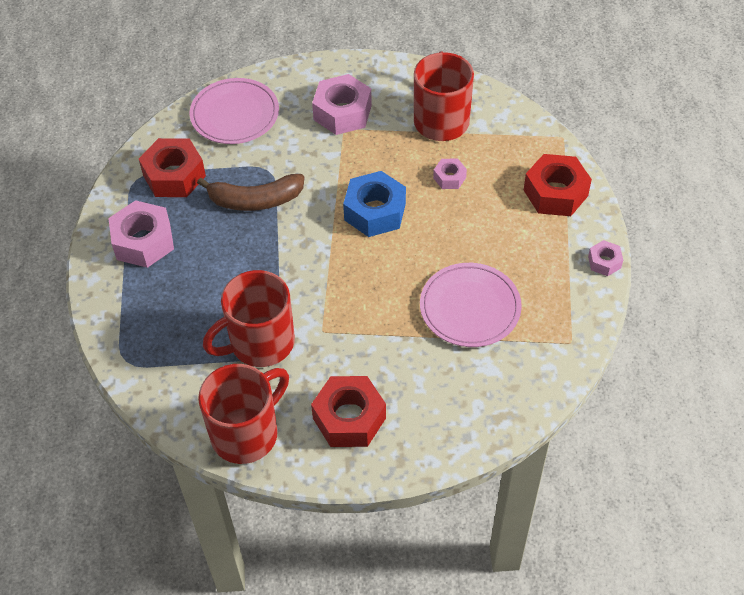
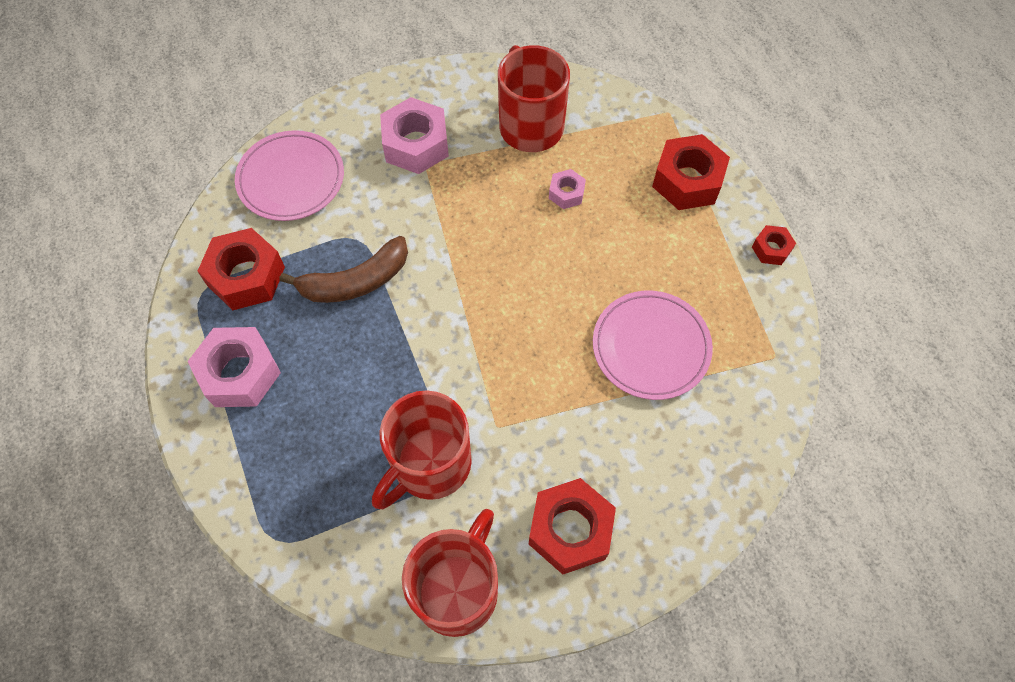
camera: 20 degrees left, 10 degrees up
(375, 211) = (499, 257): blue nut -> none
(604, 262) = (771, 249): pink nut -> red nut

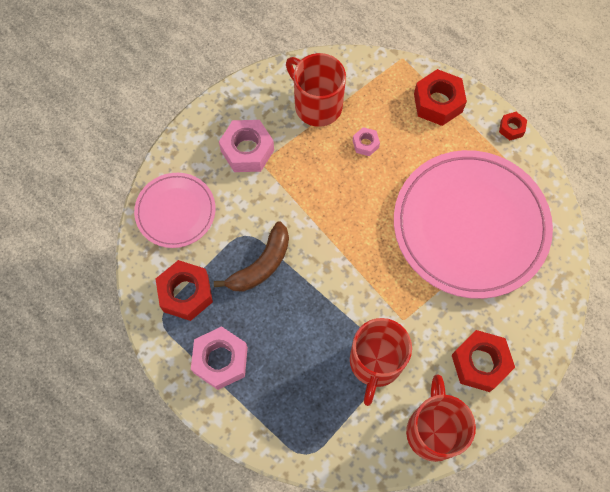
camera: 25 degrees left, 5 degrees up
(651, 347) = (470, 226): pink plate -> pink plate, size x1.93

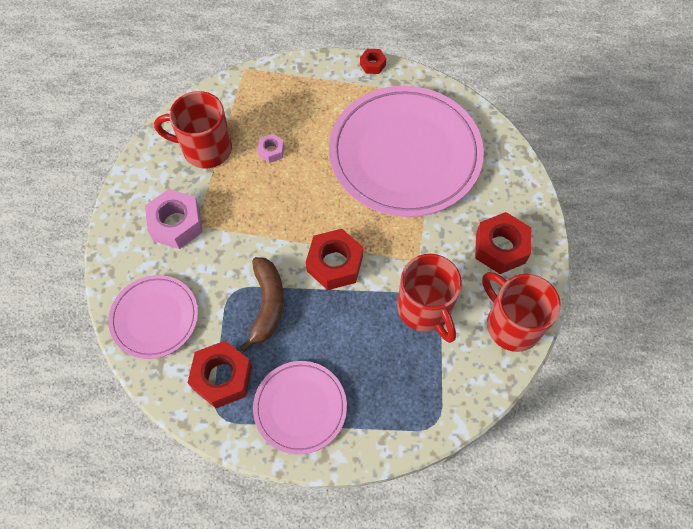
camera: 40 degrees left, 5 degrees down
(220, 360) = (300, 408): pink nut -> pink plate
(438, 102) = (301, 83): red nut -> red nut (335, 264)

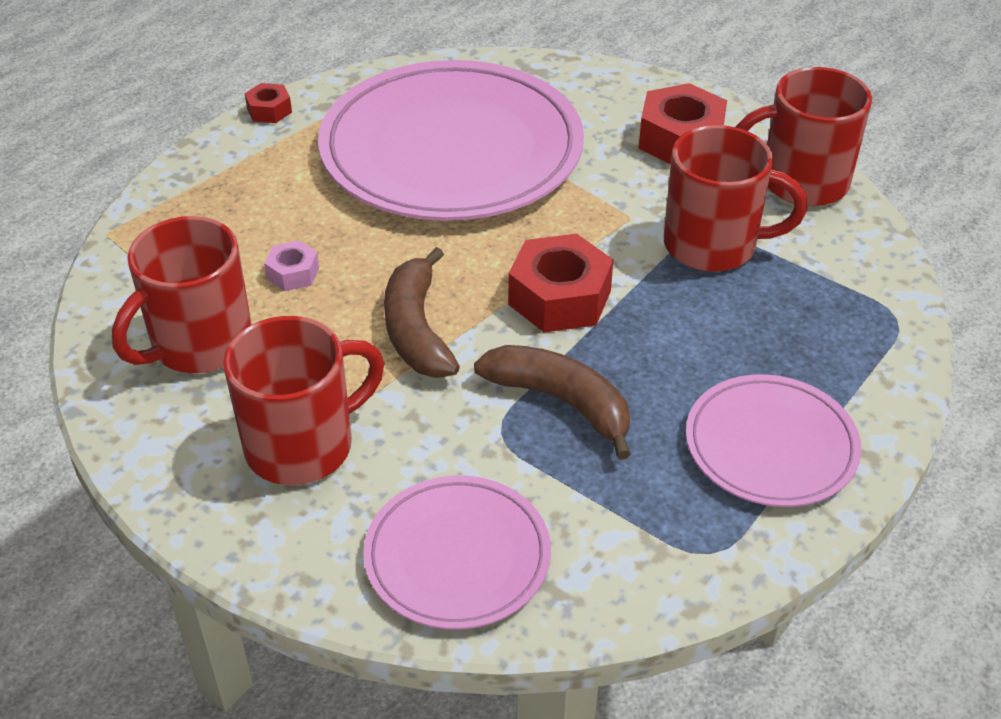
camera: 55 degrees left, 20 degrees down
(176, 224) = (303, 445): pink nut -> red mug
(222, 377) = (646, 516): red nut -> none
(271, 220) = (417, 330): none -> brown banana

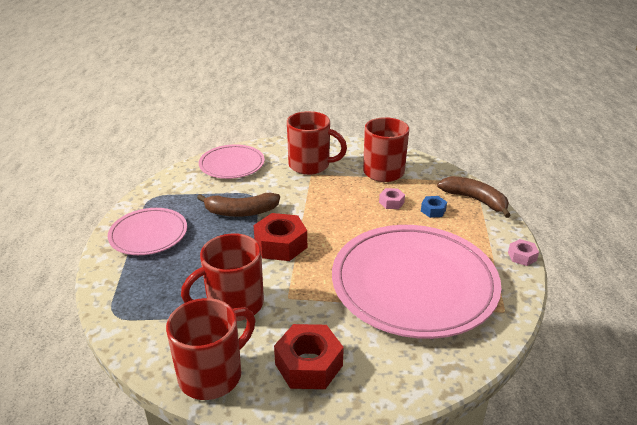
camera: 140 degrees right, 10 degrees down
(258, 224) = (433, 210): none -> blue nut
(269, 110) = (522, 256): red nut -> pink nut
(303, 445) = (310, 165): red mug -> red mug turned 90 degrees counterclockwise
(417, 330) = (320, 208): brown banana -> brown banana (475, 200)

